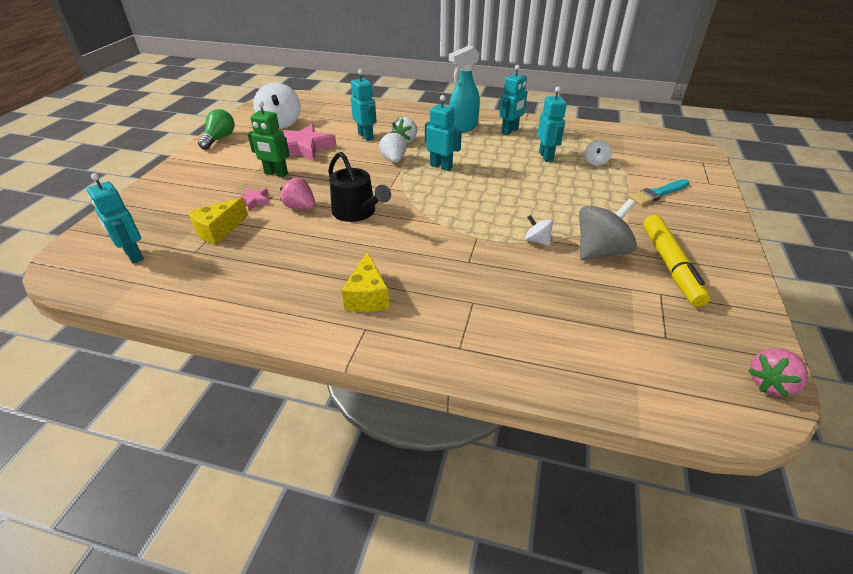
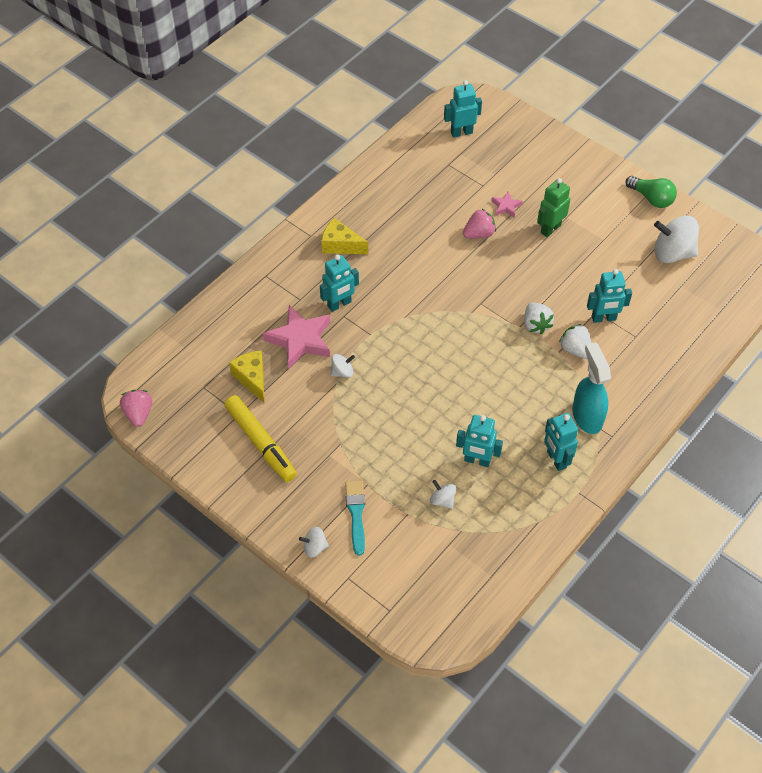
camera: 115 degrees right, 15 degrees up
(218, 230) = (470, 180): yellow cheese -> yellow cheese (252, 378)
(304, 148) = (598, 260): pink star -> pink star (300, 340)
(357, 212) = (451, 269): black watering can -> none
(394, 159) = (536, 325): white strawberry -> white strawberry turned 60 degrees clockwise
(441, 166) = (502, 358): turquoise robot -> turquoise robot (339, 304)
(600, 251) = (304, 407): grey spinning top -> none
(670, 265) = (260, 443): yellow marker -> yellow marker turned 150 degrees counterclockwise
(712, 204) = (314, 547): none -> white spinning top

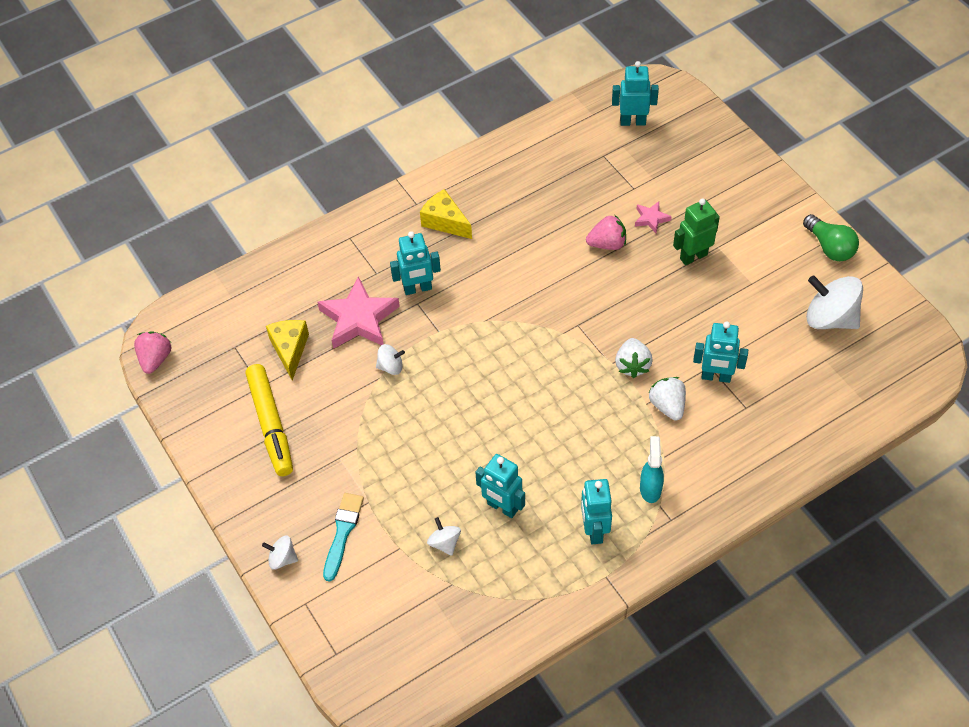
camera: 20 degrees right, 0 degrees up
(587, 416) = (650, 488): turquoise spray bottle -> turquoise spray bottle, size x0.63

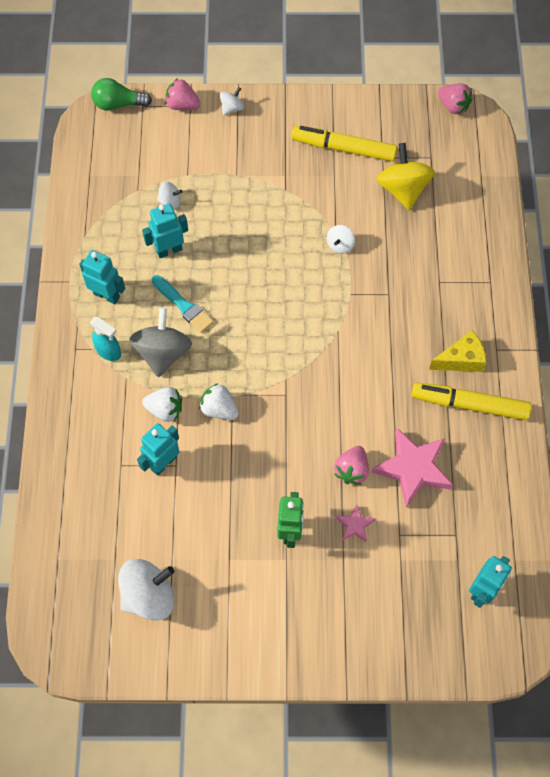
camera: 120 degrees right, 10 degrees up
(290, 350) = (403, 189): yellow cheese -> yellow spinning top
(309, 612) = (182, 105): none -> pink strawberry
(342, 532) = (224, 149): turquoise brush -> turquoise brush (183, 305)
(359, 319) = (401, 247): pink star -> pink star (413, 468)
(417, 289) = (403, 302): turquoise robot -> none
(483, 197) = (469, 404): none -> yellow marker
(615, 442) = (163, 353): none -> grey spinning top
(829, 247) = (218, 656): green light bulb -> green light bulb (118, 104)

